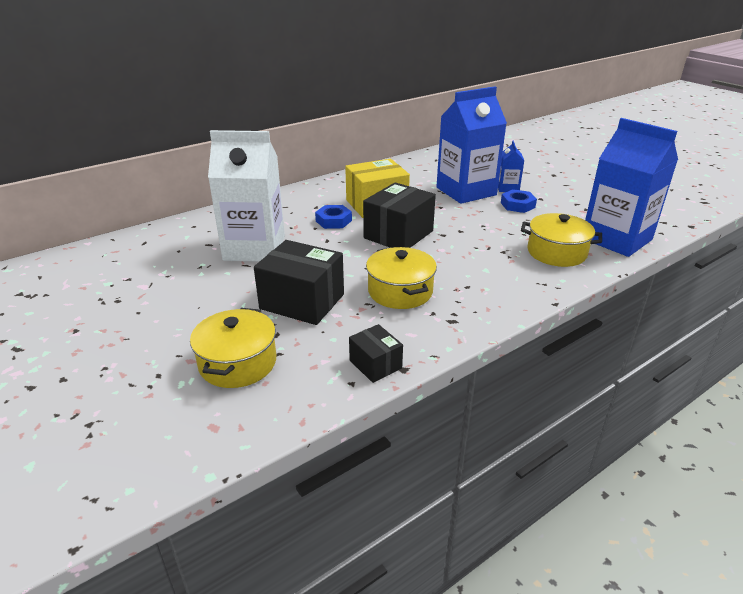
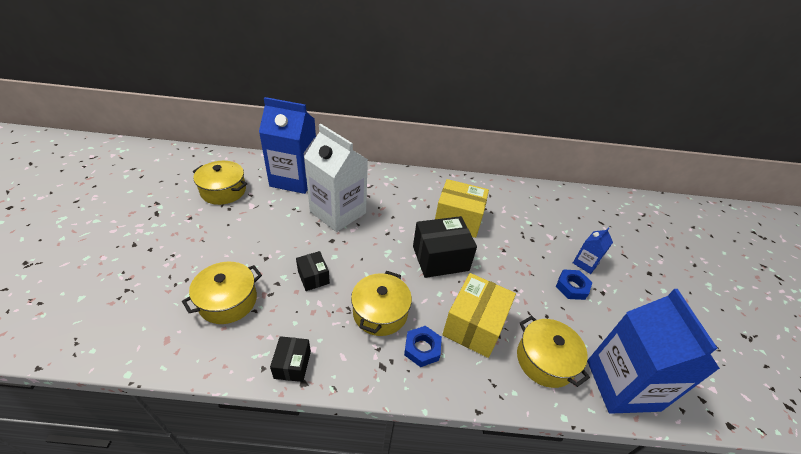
camera: 35 degrees right, 10 degrees up
(85, 291) = (223, 191): none -> yellow pot
(302, 301) = (313, 277): black box -> black box, size x0.54
(333, 221) = (411, 218): blue nut -> blue nut (422, 348)
(466, 191) = (543, 246): blue carton -> blue carton (294, 179)
(484, 260) = (474, 325): none -> yellow box

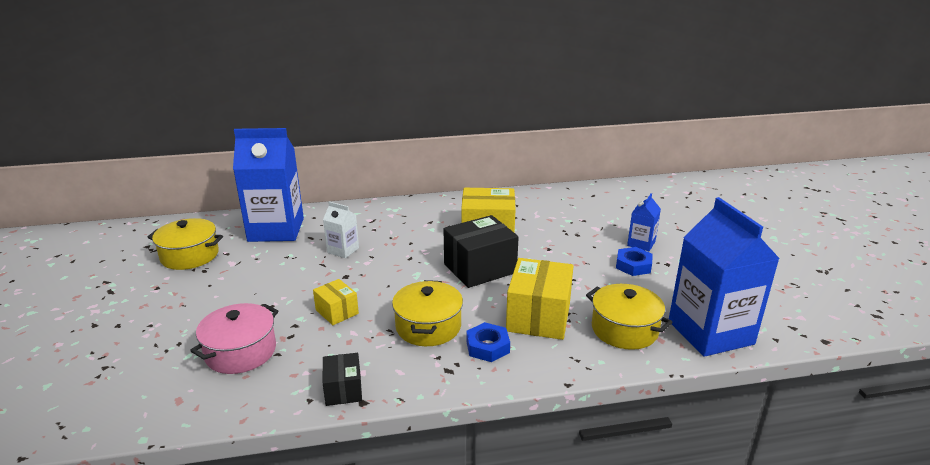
camera: 10 degrees left, 15 degrees down
(228, 301) = (241, 352): yellow pot -> pink pot
(313, 277) = (337, 312): black box -> yellow box
(338, 212) = (343, 250): white carton -> white carton, size x0.46

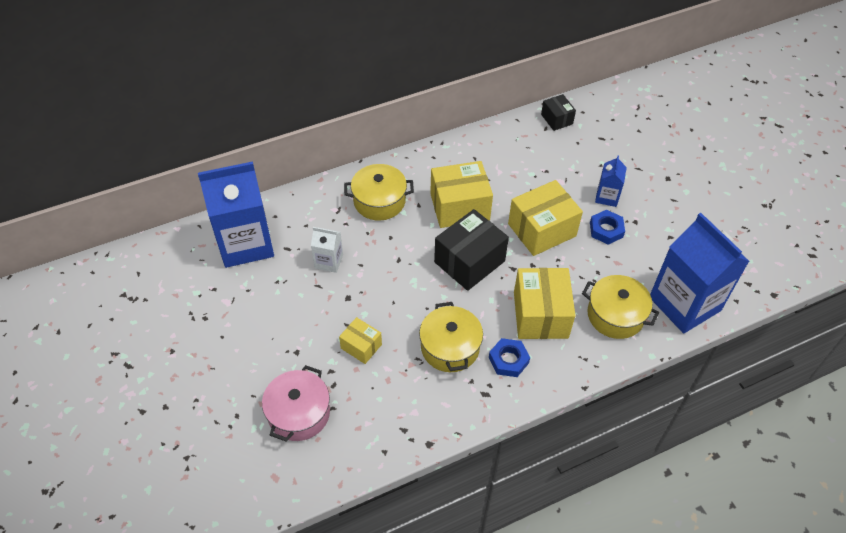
camera: 15 degrees left, 25 degrees up
(190, 256) = (177, 300): yellow pot -> yellow pot (379, 201)
(343, 390) = (407, 434): black box -> black box (556, 119)
(564, 257) = (542, 230): none -> yellow box

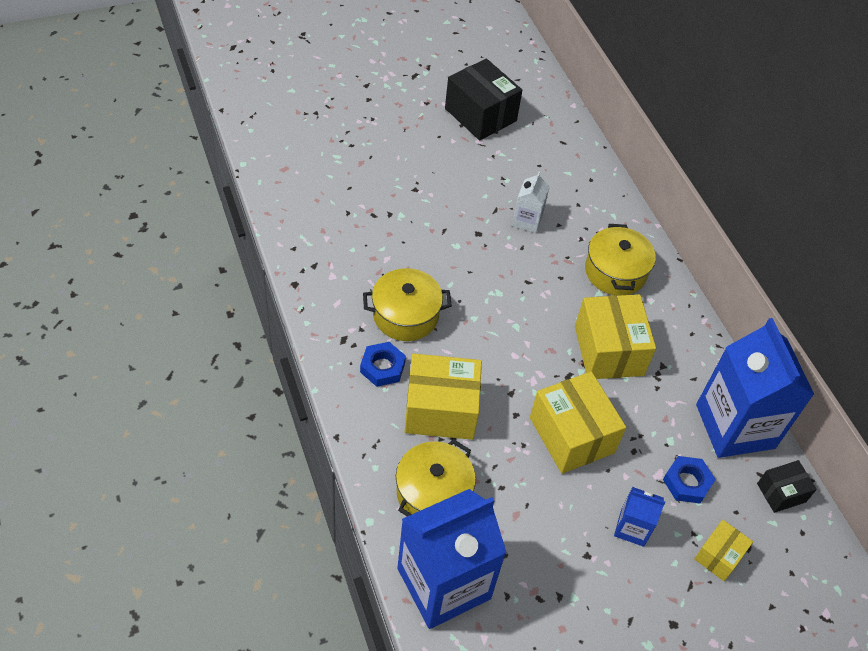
camera: 90 degrees right, 0 degrees up
(245, 243) = (553, 155): blue carton -> blue carton (735, 426)
(299, 413) = (346, 188): pink pot -> none
(361, 346) = (415, 239): yellow box -> yellow box (718, 556)
(469, 261) = (523, 349): black box -> black box (480, 115)
(606, 230) = (572, 513): blue nut -> blue nut (687, 482)

